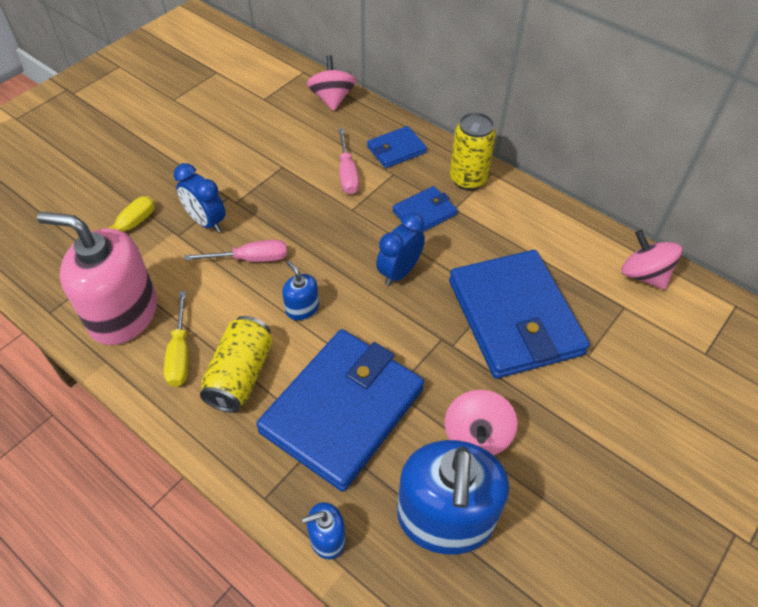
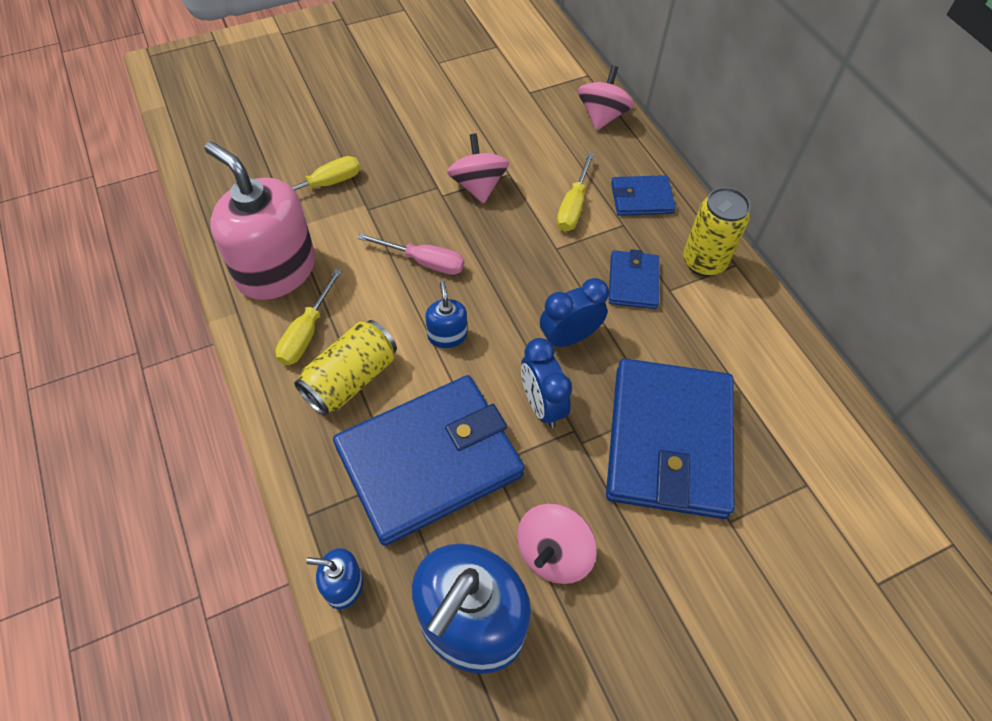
camera: 25 degrees right, 5 degrees up
(206, 222) = (402, 205): blue clock -> blue clock (542, 405)
(347, 173) = (573, 206): pink screwdriver -> yellow screwdriver
(424, 213) = (633, 282): blue wallet -> blue wallet turned 75 degrees counterclockwise
(643, 275) = (854, 457): pink spinning top -> pink spinning top (478, 186)

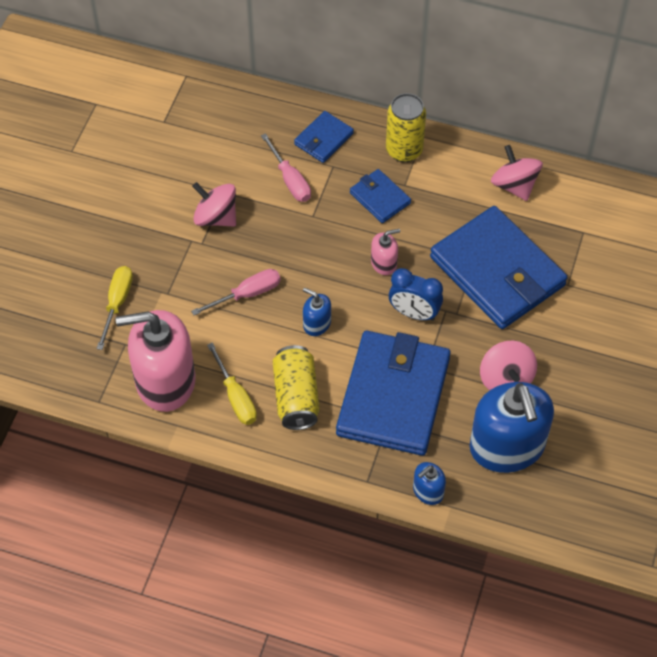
camera: 45 degrees left, 0 degrees up
(569, 337) = (384, 263): blue clock -> pink soap dispenser
(573, 206) = (290, 180): yellow screwdriver -> pink screwdriver
(602, 116) = (233, 100): pink spinning top -> pink spinning top (514, 185)

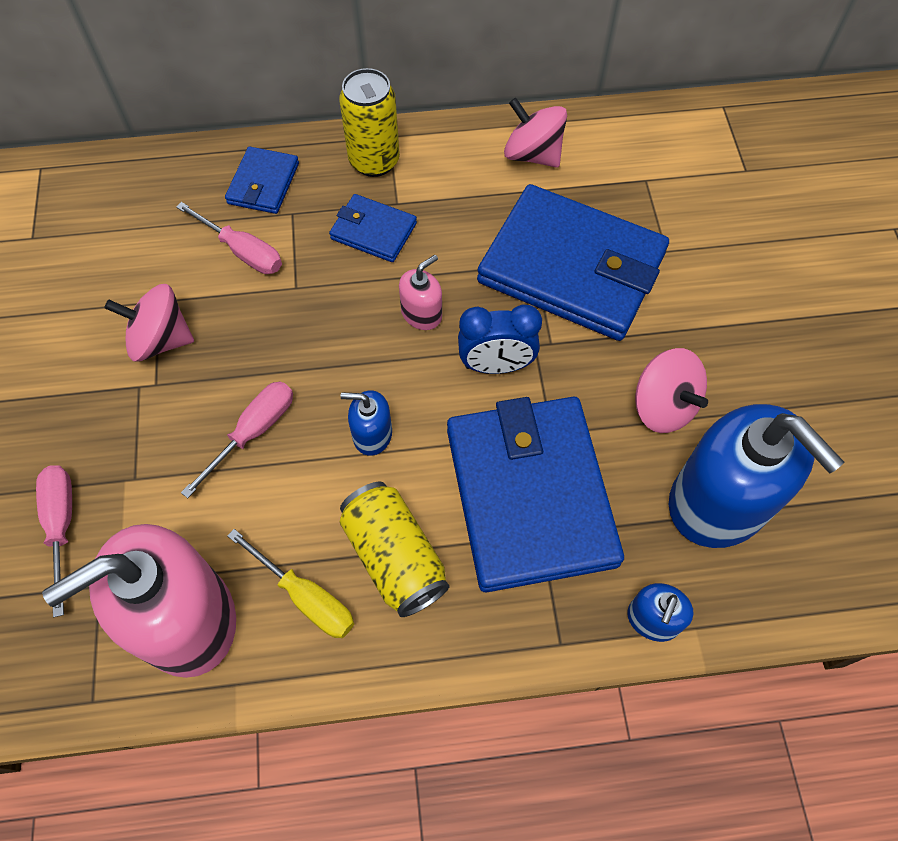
camera: 25 degrees left, 5 degrees up
(117, 303) = (61, 525): yellow screwdriver -> pink screwdriver

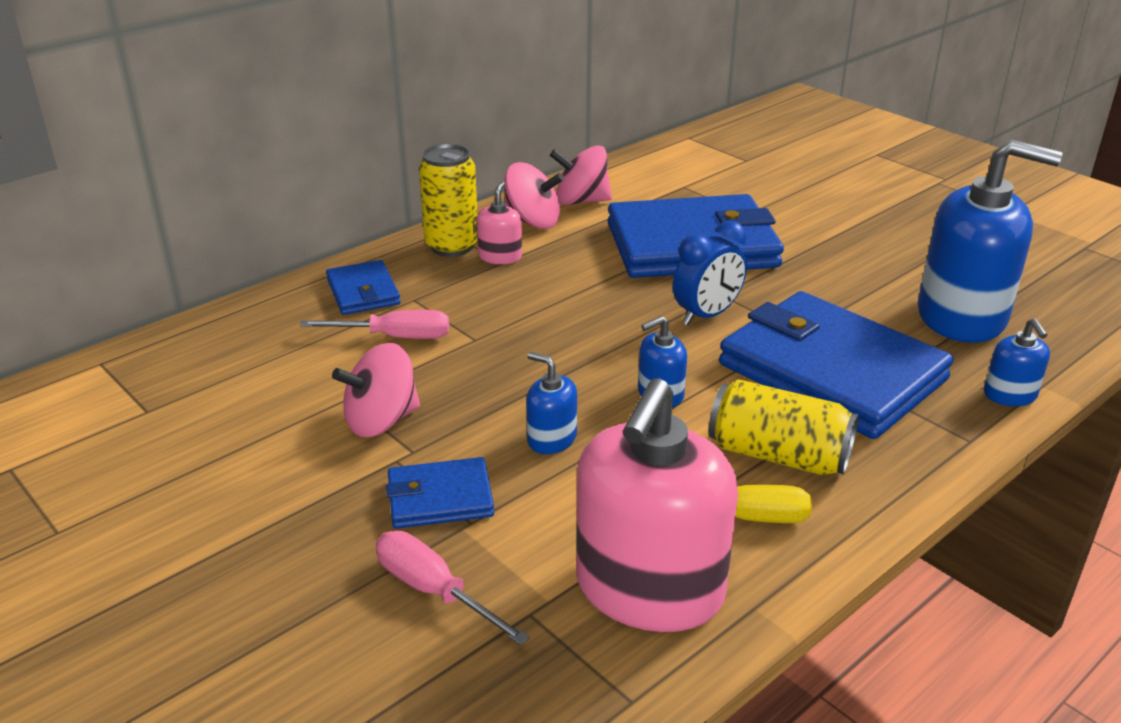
camera: 35 degrees left, 30 degrees down
(253, 432) = (551, 439): pink screwdriver -> blue soap dispenser
(373, 231) = (503, 283): blue wallet -> blue wallet (440, 498)
(421, 313) = (607, 311): pink soap dispenser -> pink soap dispenser (500, 256)
(663, 406) = (856, 287): pink spinning top -> pink spinning top (532, 222)

